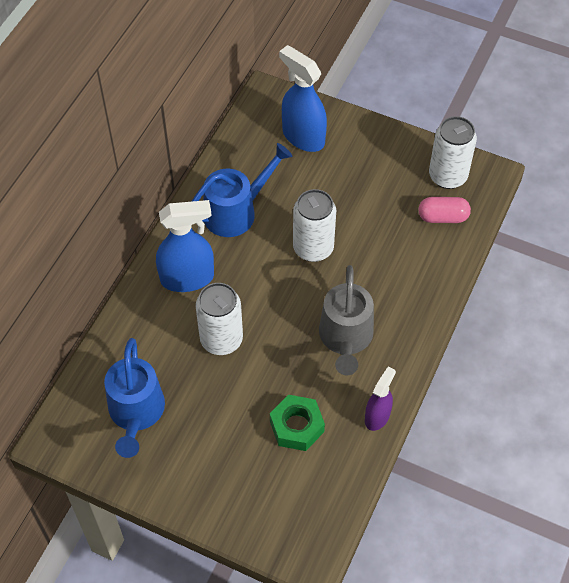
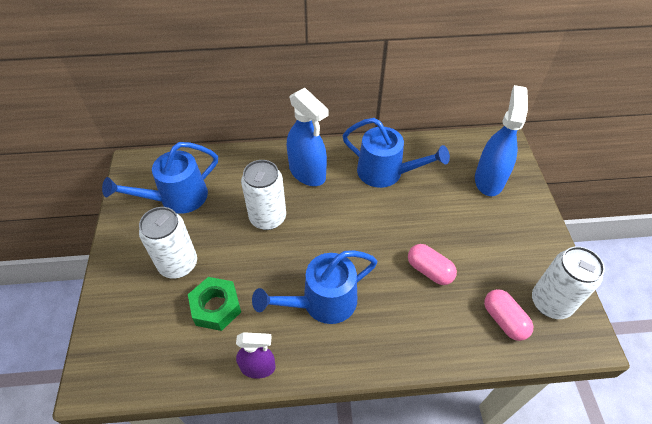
camera: 60 degrees right, 5 degrees down
(313, 248) = (392, 236): white can -> white can (178, 264)
(345, 339) = (322, 302): grey watering can -> blue watering can
(366, 241) = (429, 270): none -> pink capsule

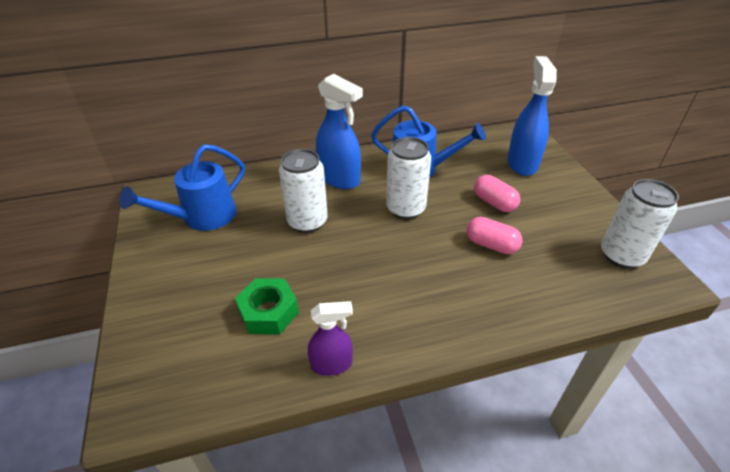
camera: 10 degrees left, 10 degrees down
(178, 264) = (216, 277): white can -> white can (405, 209)
(322, 302) = (387, 290): blue watering can -> none
(504, 320) = (582, 277): pink capsule -> pink capsule (494, 203)

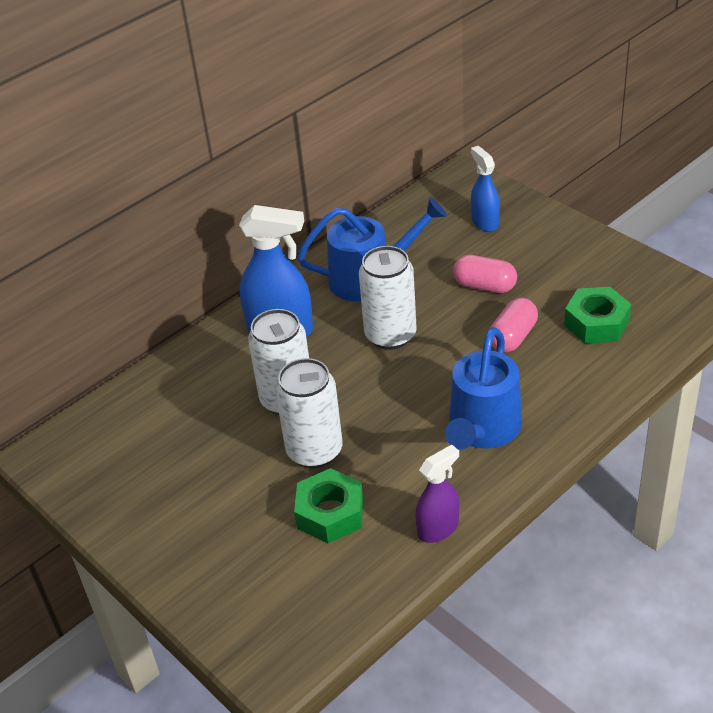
camera: 25 degrees left, 0 degrees up
(202, 217) = (149, 451): blue watering can -> blue watering can (482, 430)
(491, 245) = (513, 337): pink capsule -> pink capsule turned 60 degrees counterclockwise
(522, 163) = (485, 222): blue spray bottle -> blue spray bottle, size x0.59
(564, 261) = (596, 323): none -> green nut
(621, 255) = (648, 292): white can -> white can (314, 451)

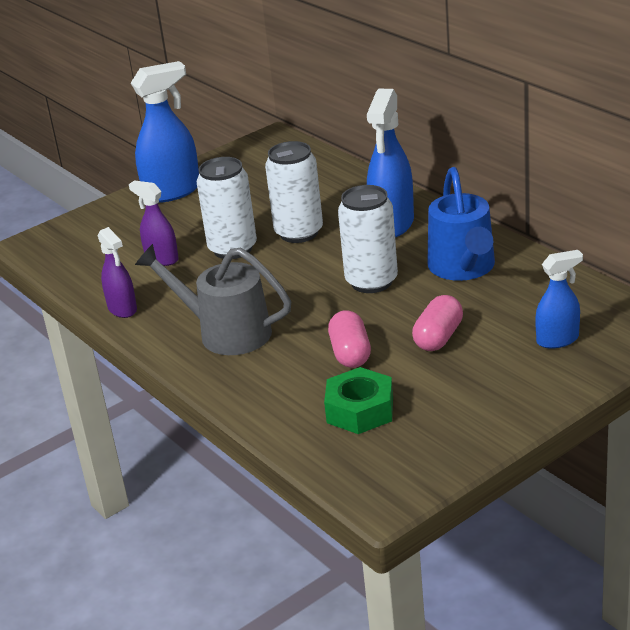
camera: 95 degrees right, 10 degrees down
(161, 535) = (172, 192): none -> blue spray bottle
(330, 513) = (161, 259): green nut -> purple spray bottle
(482, 430) = (225, 332): blue watering can -> grey watering can
(513, 337) = (350, 353): pink capsule -> pink capsule turned 45 degrees clockwise

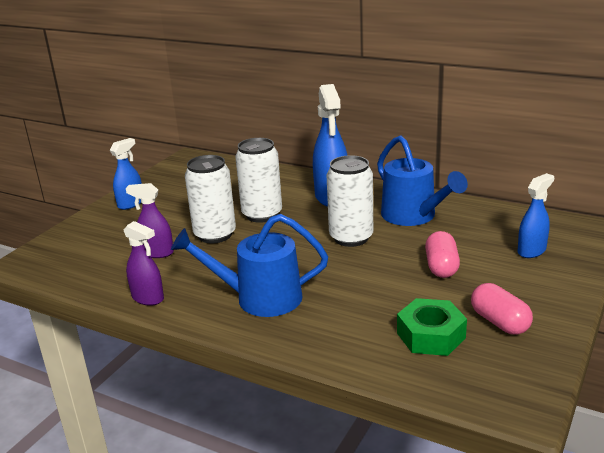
camera: 25 degrees left, 5 degrees down
(172, 192) = (131, 204): blue spray bottle -> blue spray bottle, size x0.59
(225, 332) = (259, 298): grey watering can -> blue watering can
(350, 353) = (382, 293): pink capsule -> pink capsule (499, 322)

